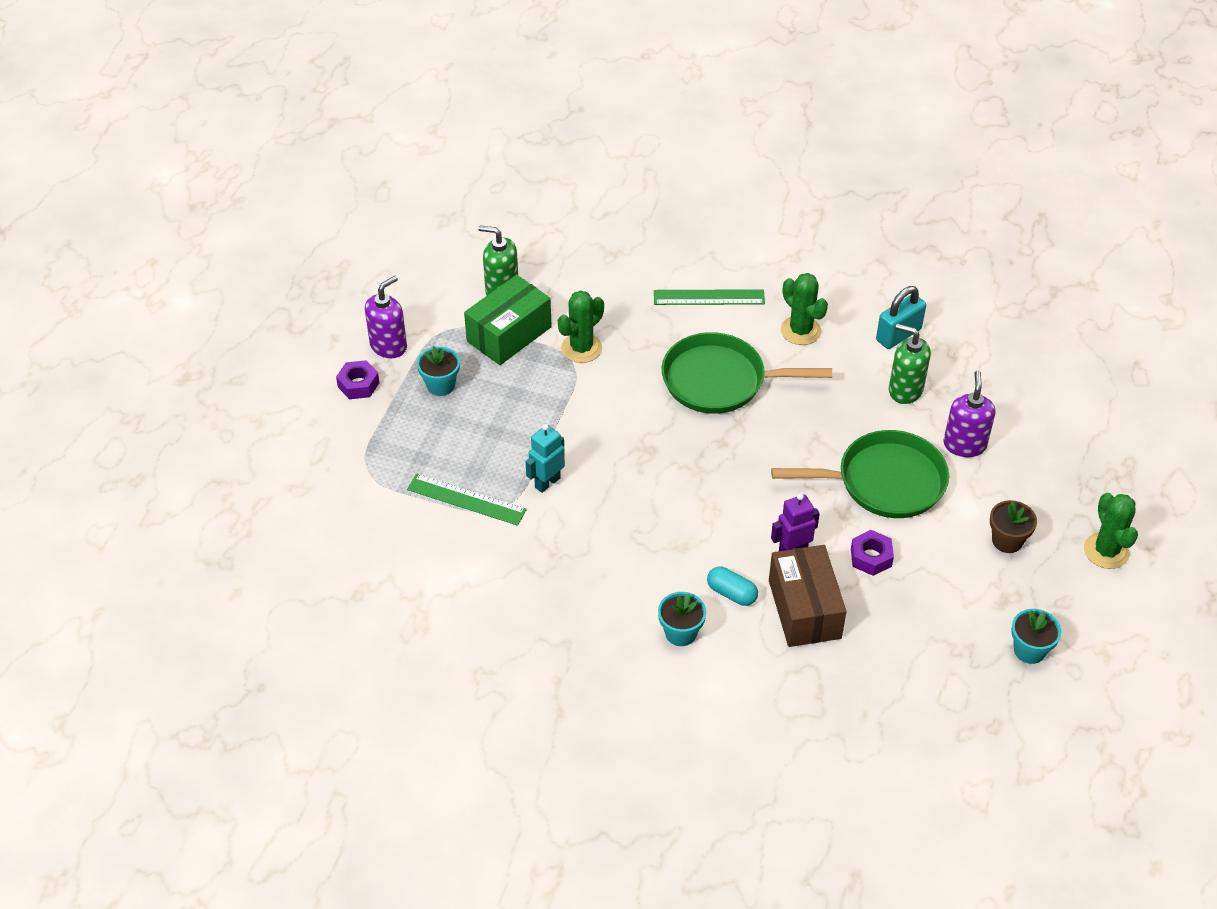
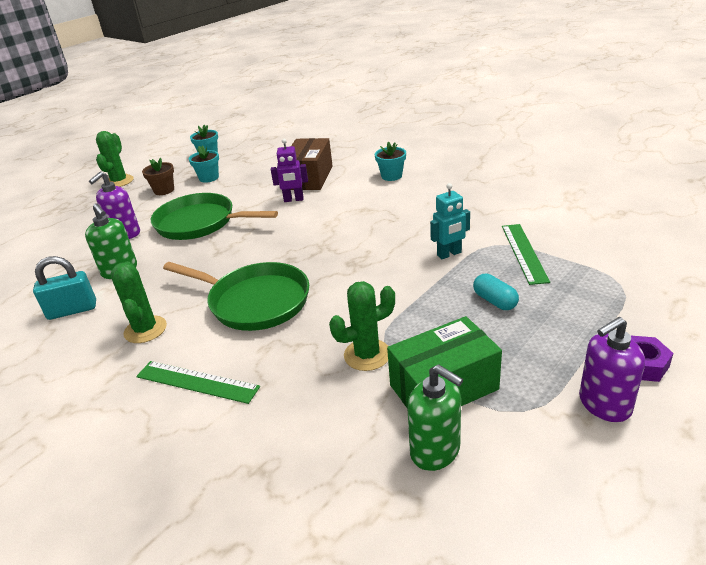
camera: 155 degrees left, 15 degrees down
(440, 385) = (538, 346): turquoise flower pot -> turquoise flower pot (209, 178)
(466, 500) = (524, 252): green ruler -> green ruler turned 45 degrees clockwise
(731, 593) = (348, 187): turquoise capsule -> turquoise capsule (495, 301)
(871, 557) = (249, 192): purple nut -> none

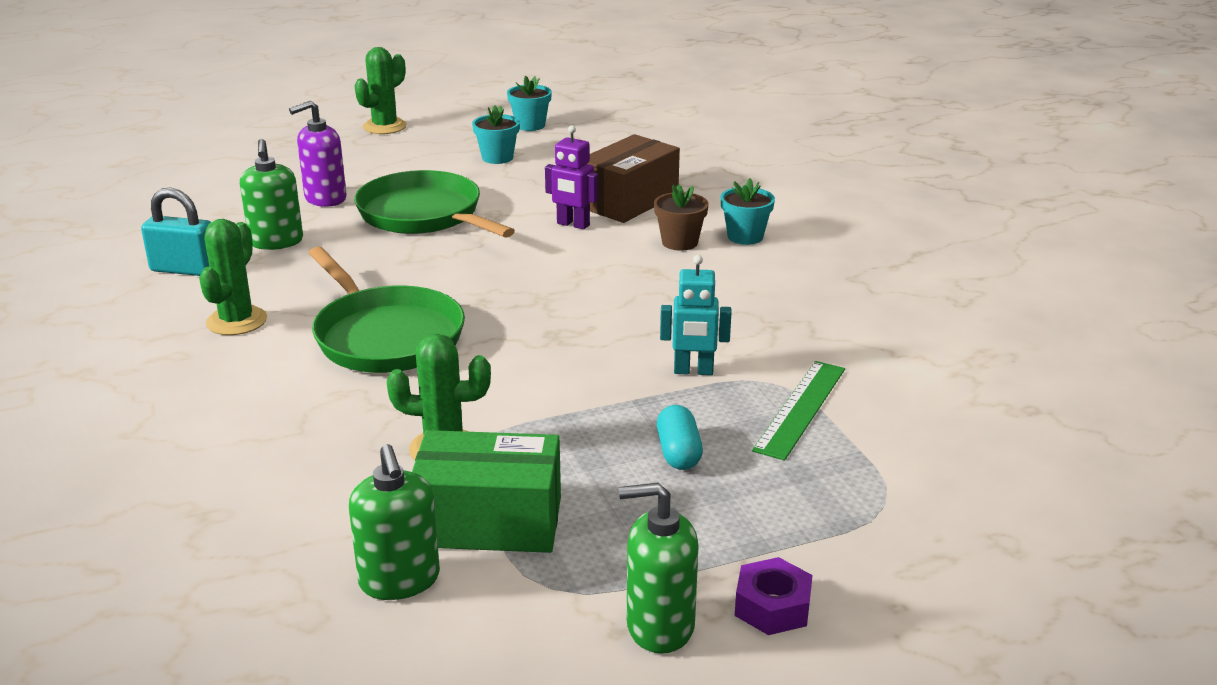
camera: 25 degrees right, 5 degrees down
(164, 190) = (425, 157): brown flower pot -> brown flower pot (679, 242)
(197, 382) = (232, 399): green ruler -> none
(604, 404) = (659, 626): purple soap dispenser -> green soap dispenser

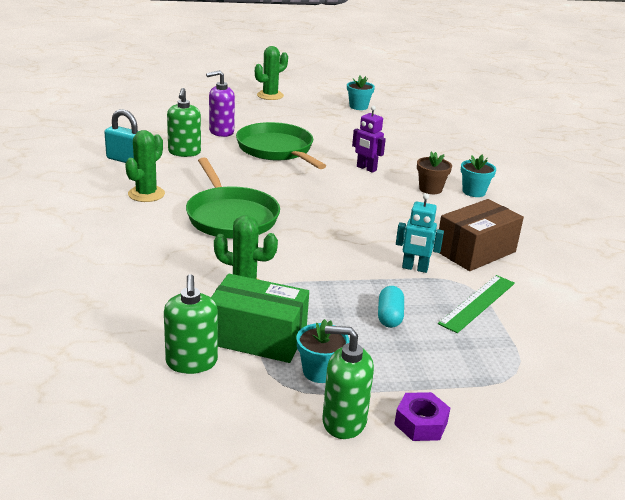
camera: 10 degrees right, 0 degrees up
(497, 158) = (332, 123): turquoise flower pot -> turquoise flower pot (320, 371)
(628, 201) = (405, 159): brown box -> brown box (475, 251)

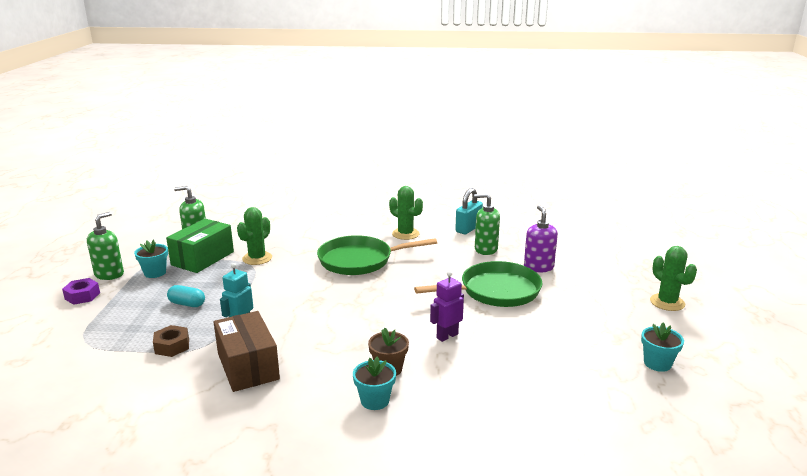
camera: 105 degrees right, 5 degrees down
(478, 303) = (172, 346): green ruler -> brown nut

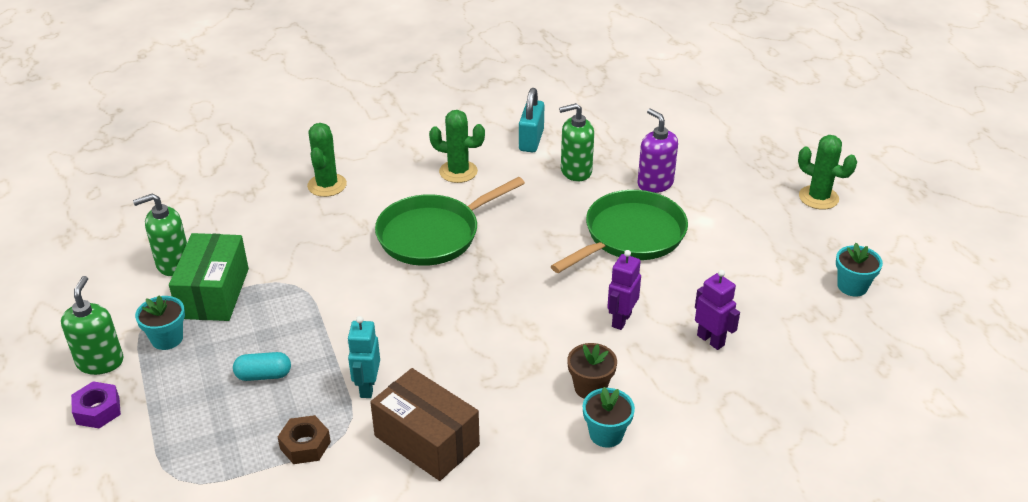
camera: 25 degrees left, 15 degrees up
(257, 258) = (292, 270): green cactus -> green cactus (327, 185)
(507, 366) = (711, 340): none -> purple robot

